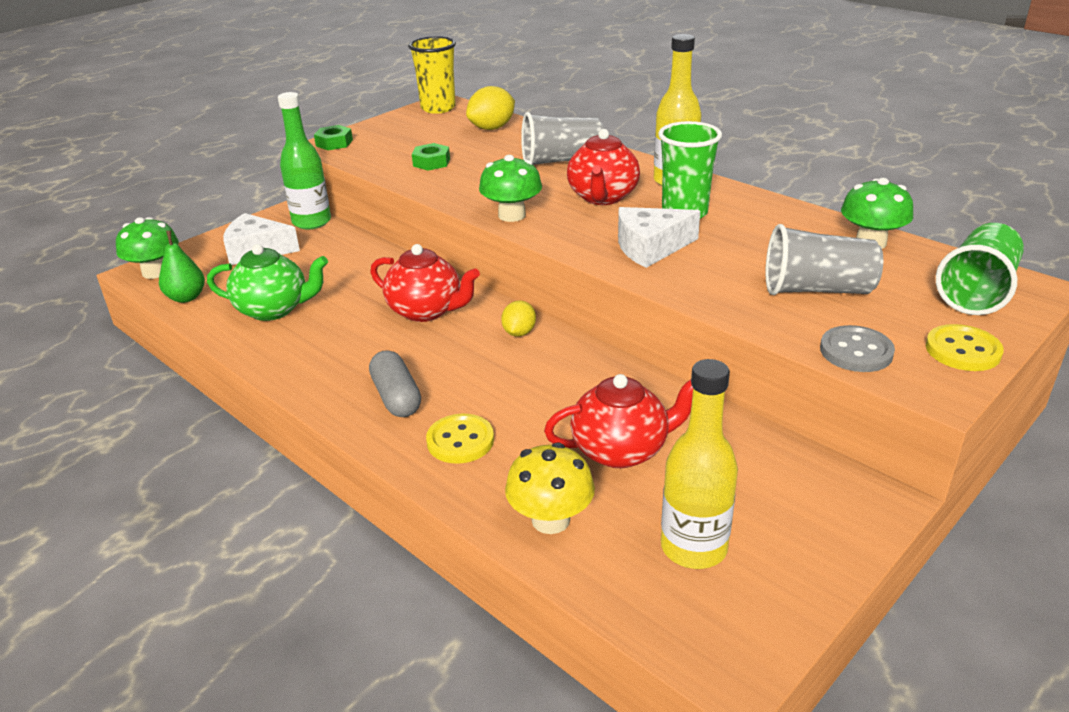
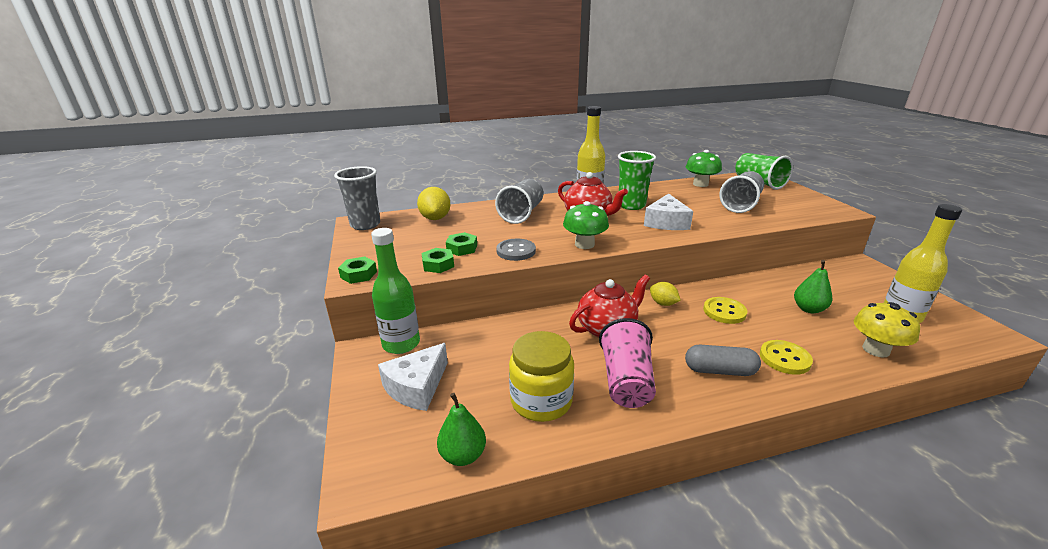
camera: 60 degrees left, 5 degrees down
(155, 272) = (378, 470): green mushroom -> none
(274, 309) = (541, 401): green teapot -> yellow jar
(334, 344) = (626, 381): none -> pink cup
(384, 164) = (438, 265): none -> green nut
(438, 108) = (365, 225): yellow cup -> grey cup
(621, 450) = (808, 309): red teapot -> green pear
(856, 351) = (804, 214): grey button -> grey button (516, 251)
(962, 350) = (809, 198): yellow button -> yellow button (724, 312)

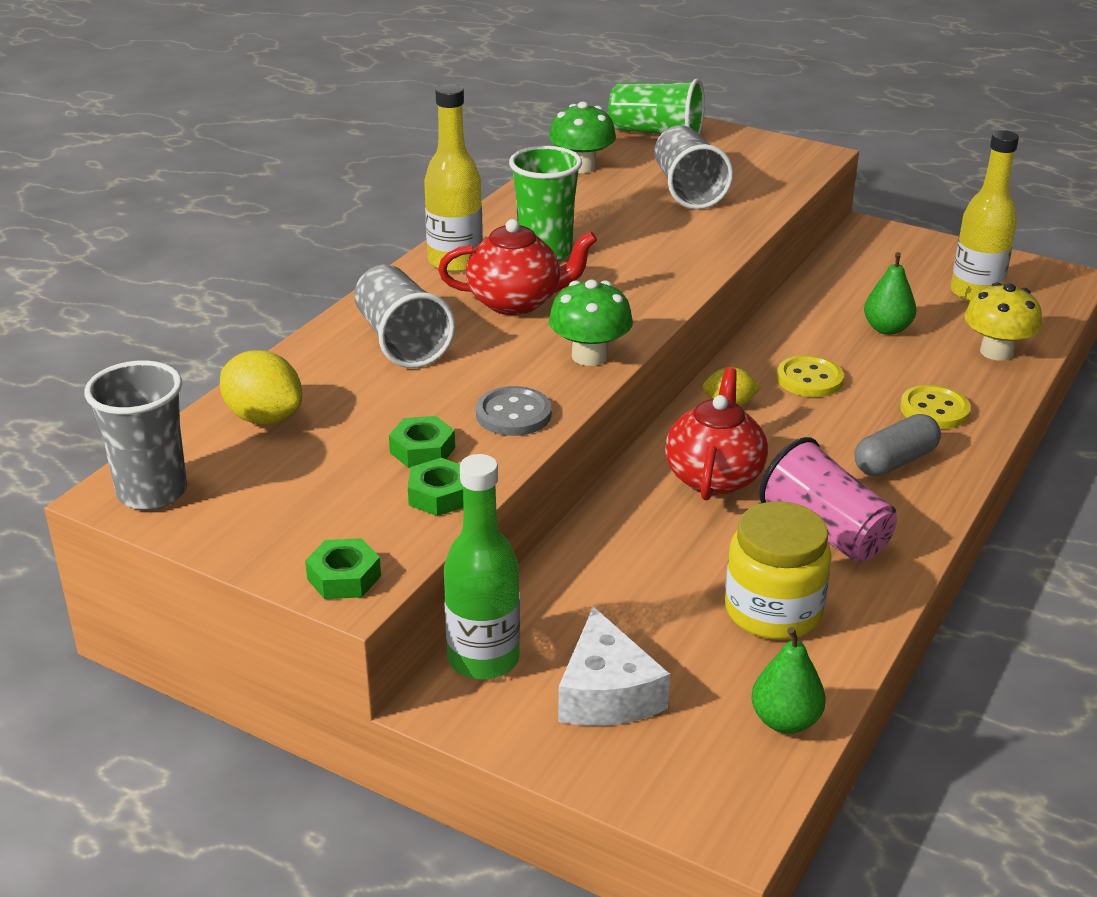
camera: 45 degrees left, 5 degrees up
(666, 222) = (639, 266): white cheese -> none

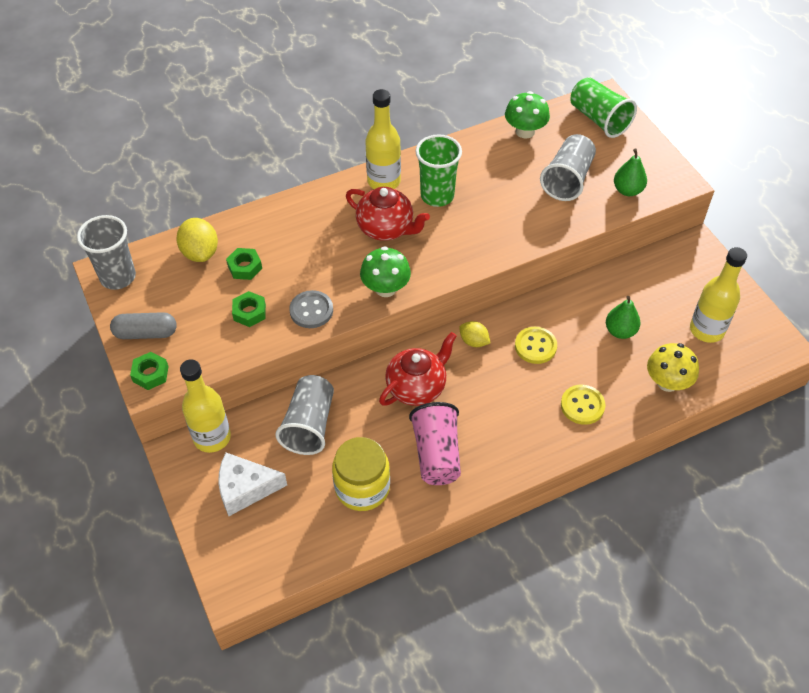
camera: 35 degrees right, 20 degrees up
(401, 341) = (305, 230): grey cup -> grey cup (309, 425)
(439, 495) = (231, 346): green nut -> green nut (245, 267)
(483, 659) = (212, 437): green bottle -> yellow bottle
(607, 693) = (245, 488): white cheese -> white cheese turned 60 degrees clockwise
(785, 721) = (306, 552): green pear -> green pear (627, 190)
(895, 461) = (521, 429): grey capsule -> grey capsule (146, 333)

